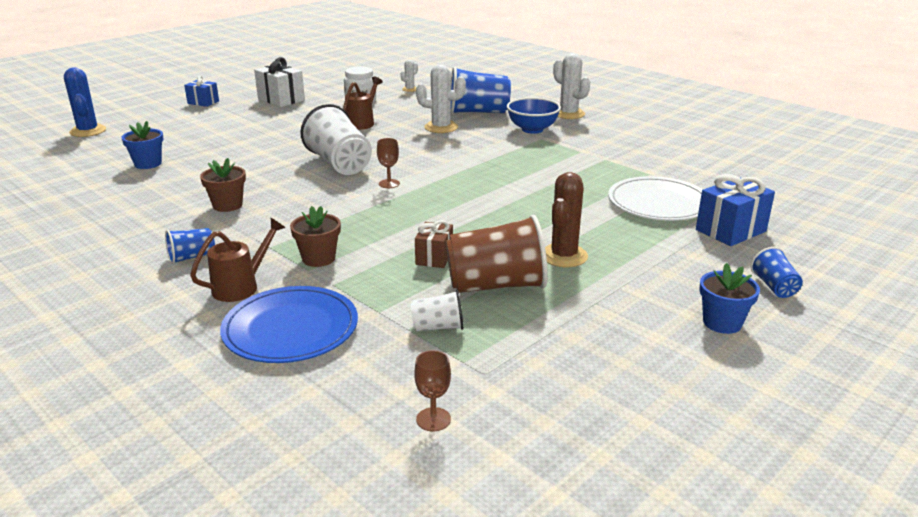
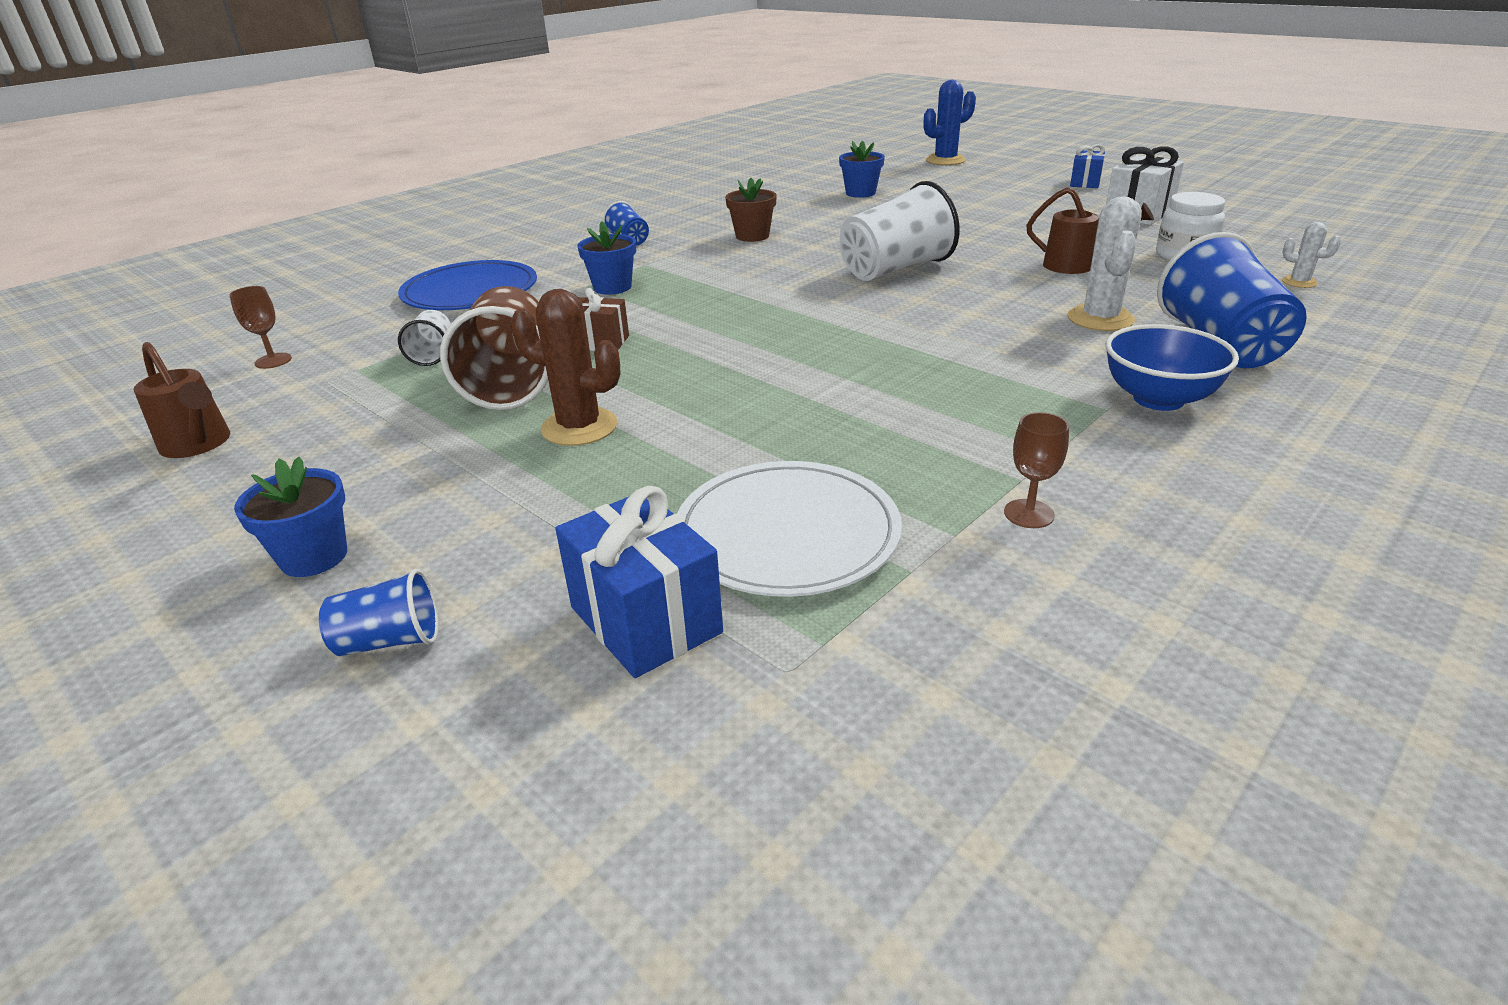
camera: 90 degrees right, 5 degrees up
(241, 287) = (561, 265): brown watering can -> brown watering can (199, 445)
(318, 258) = (612, 287): brown flower pot -> blue flower pot
(389, 184) = (832, 302): brown goblet -> brown goblet (1029, 514)
(568, 114) = (1315, 441): white cactus -> none

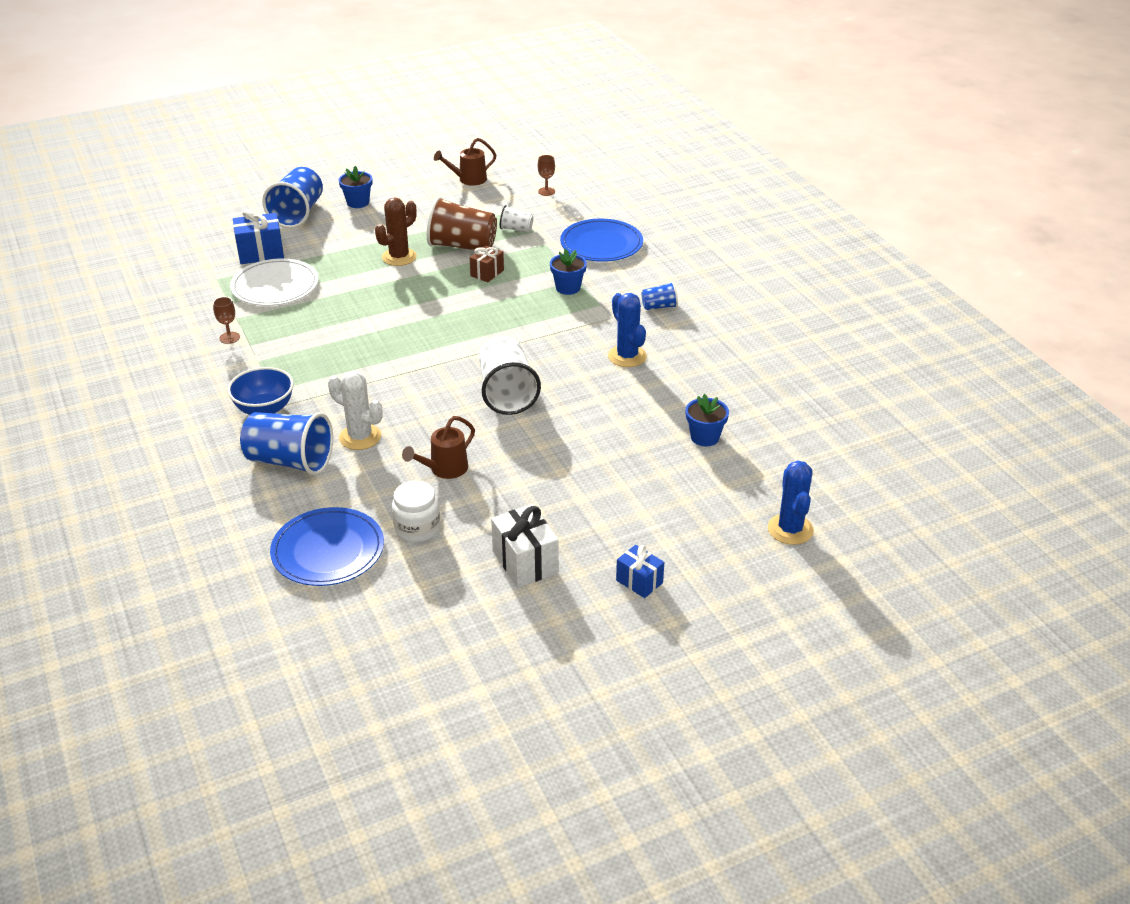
camera: 110 degrees right, 5 degrees up
(390, 641) = (297, 214): blue cup -> blue cup, size x2.02
(752, 236) = (627, 356): brown flower pot -> blue cactus
(1299, 282) = (328, 550): white cactus -> blue plate

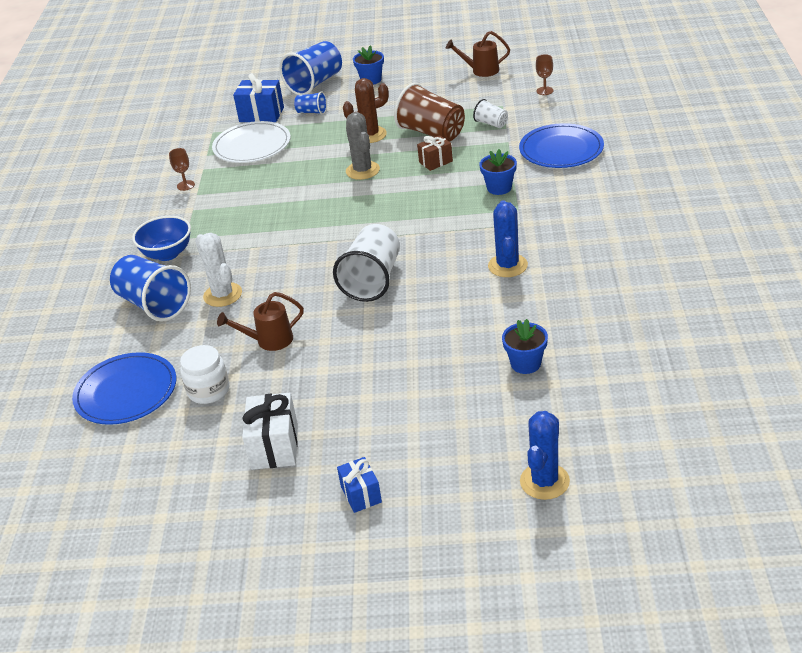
camera: 30 degrees right, 0 degrees up
(417, 293) = (362, 170): none -> grey cactus
(659, 307) = (574, 221): blue cup -> blue cup (312, 112)

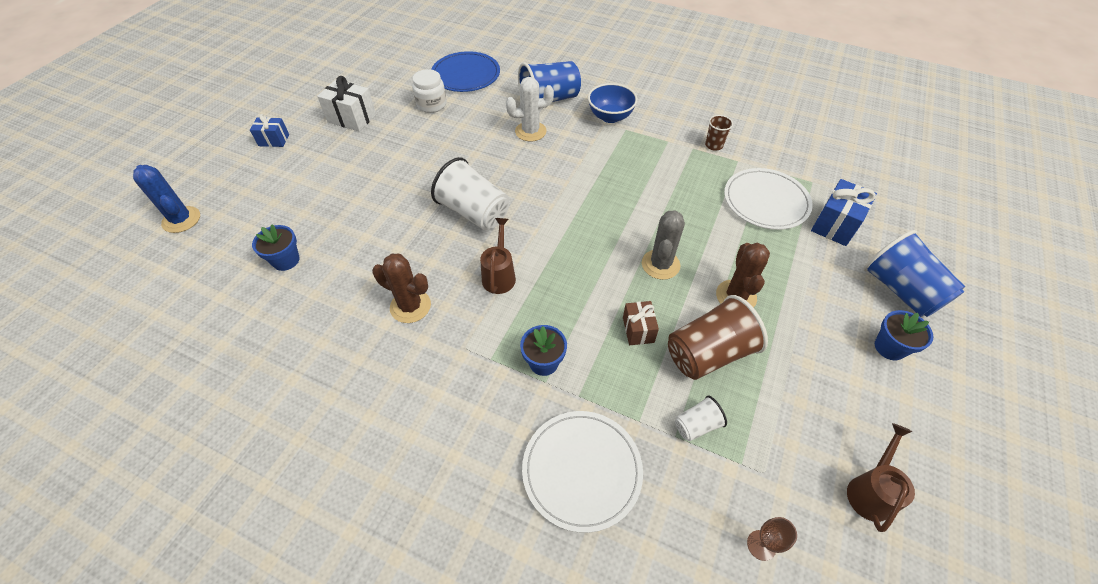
camera: 110 degrees right, 15 degrees up
(186, 185) = (713, 145): brown goblet -> brown cup
(269, 341) = (454, 140): brown watering can -> brown watering can (499, 275)
(312, 112) = (821, 265): blue cup -> none
(362, 170) = (660, 264): grey cactus -> grey cactus turned 75 degrees counterclockwise
(507, 266) = (410, 306): blue cactus -> brown cactus
(561, 149) = (582, 470): blue plate -> white plate

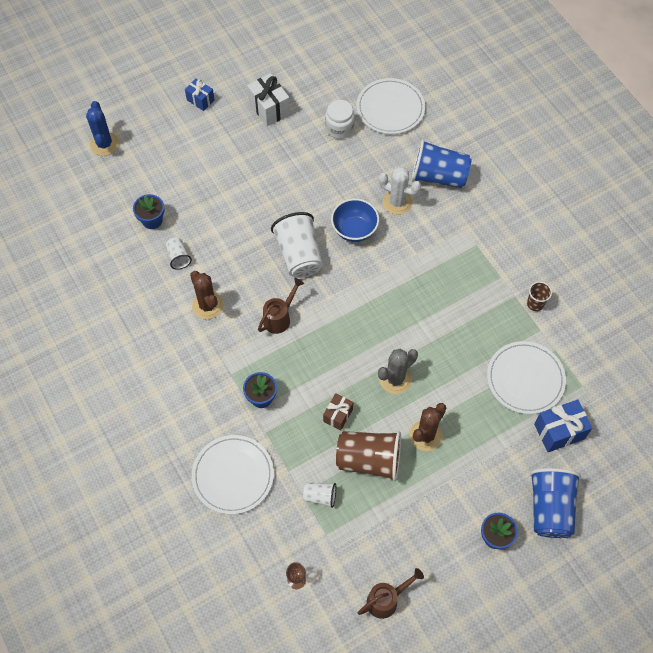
camera: 35 degrees right, 10 degrees up
(342, 279) = (178, 257): none -> white cup
(466, 75) = (390, 108): blue plate -> white plate
(610, 117) = (475, 224): blue bowl -> blue bowl (354, 230)

